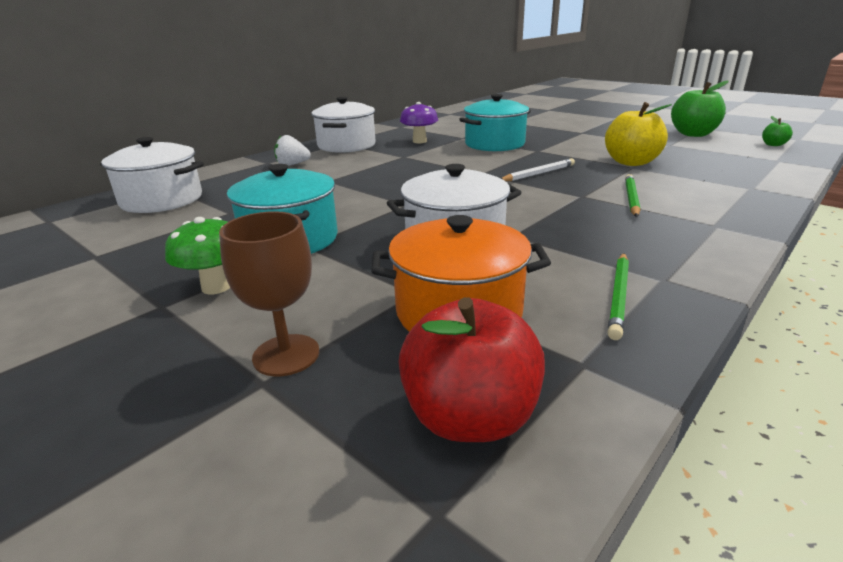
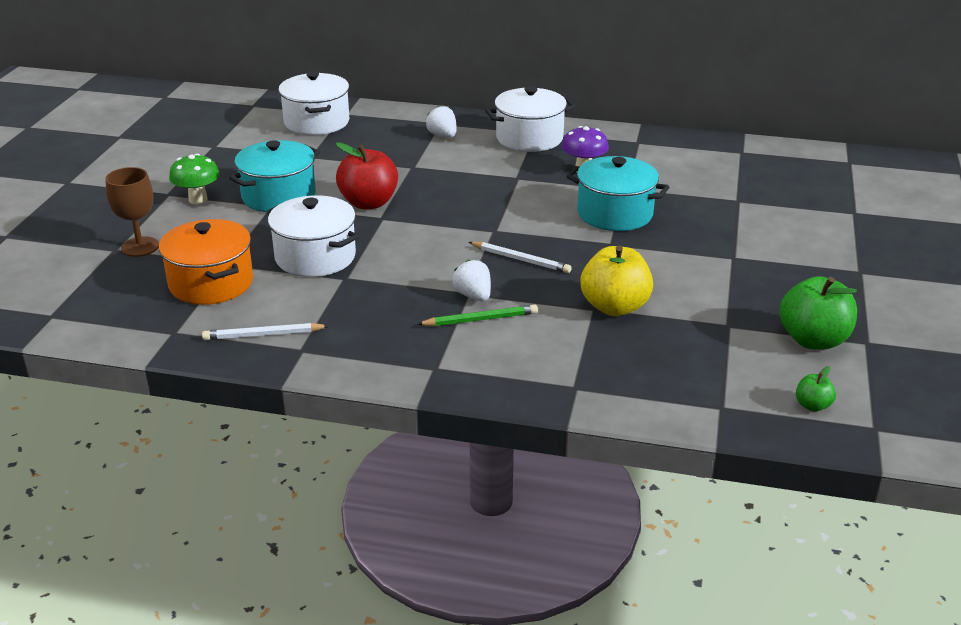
camera: 60 degrees right, 5 degrees up
(470, 417) = (113, 309): red apple -> red apple (368, 203)
(588, 195) = (473, 296): none -> white strawberry
(619, 296) = (263, 335): green pencil -> white pencil

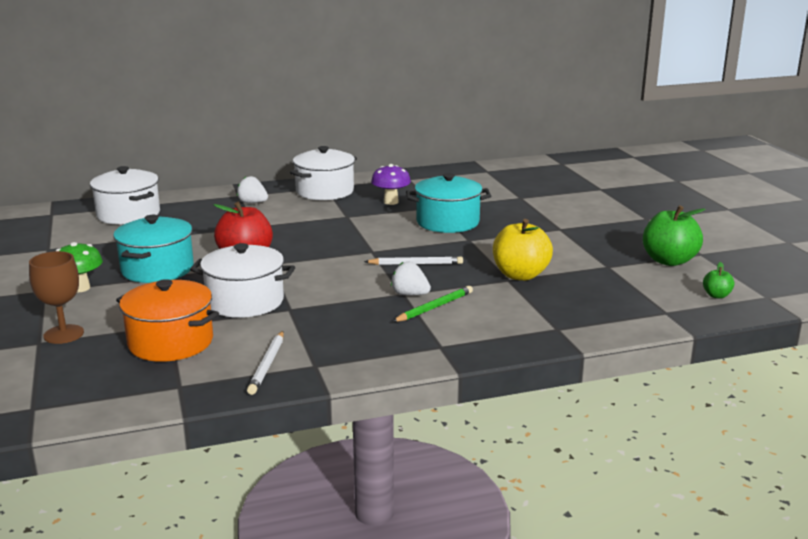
camera: 30 degrees left, 10 degrees down
(263, 335) = (267, 365): white pencil -> white pencil turned 45 degrees counterclockwise

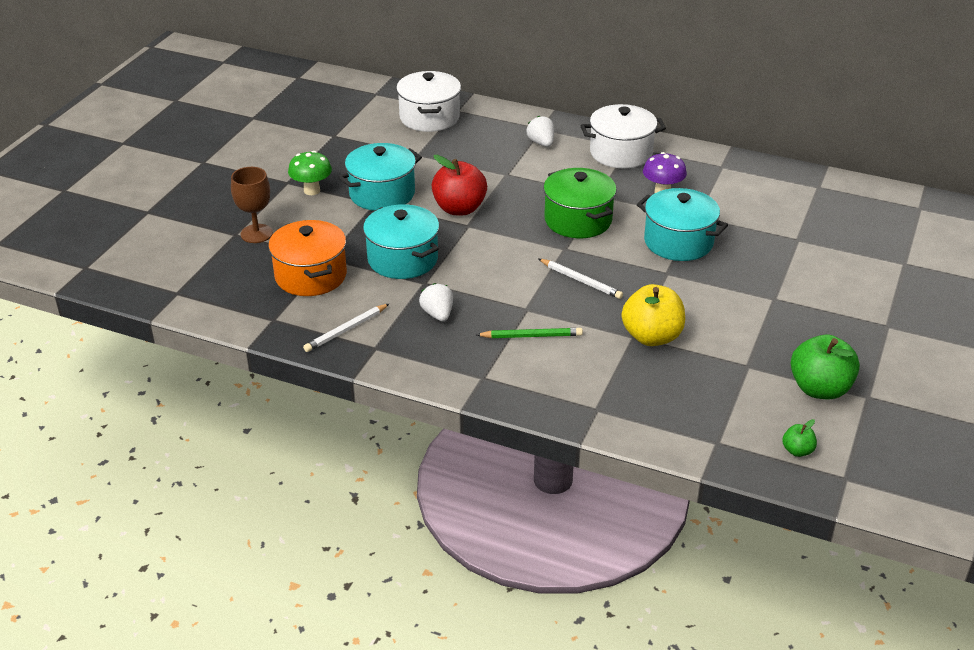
camera: 40 degrees right, 15 degrees up
(245, 301) = (403, 259): white pot -> turquoise pot
(355, 233) = (578, 220): none -> green pot
(410, 294) = (531, 312): white strawberry -> white strawberry (438, 314)

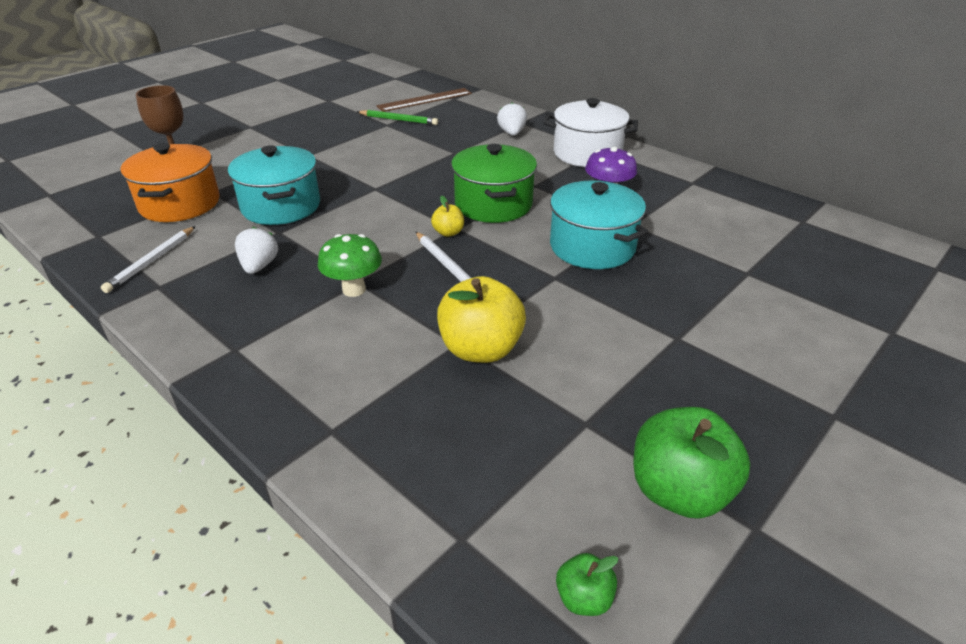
camera: 20 degrees right, 0 degrees up
(312, 190) = (263, 136): green mushroom -> green mushroom (354, 289)
(346, 330) = (151, 261): white pencil -> white pencil turned 45 degrees counterclockwise
(382, 194) = (322, 149): turquoise pot -> none
(429, 117) = (425, 100): white pot -> brown ruler
(459, 209) = (381, 173): red apple -> none
(531, 336) = (336, 313): green pencil -> green pencil (399, 120)
(561, 253) = (448, 232): none -> yellow apple

